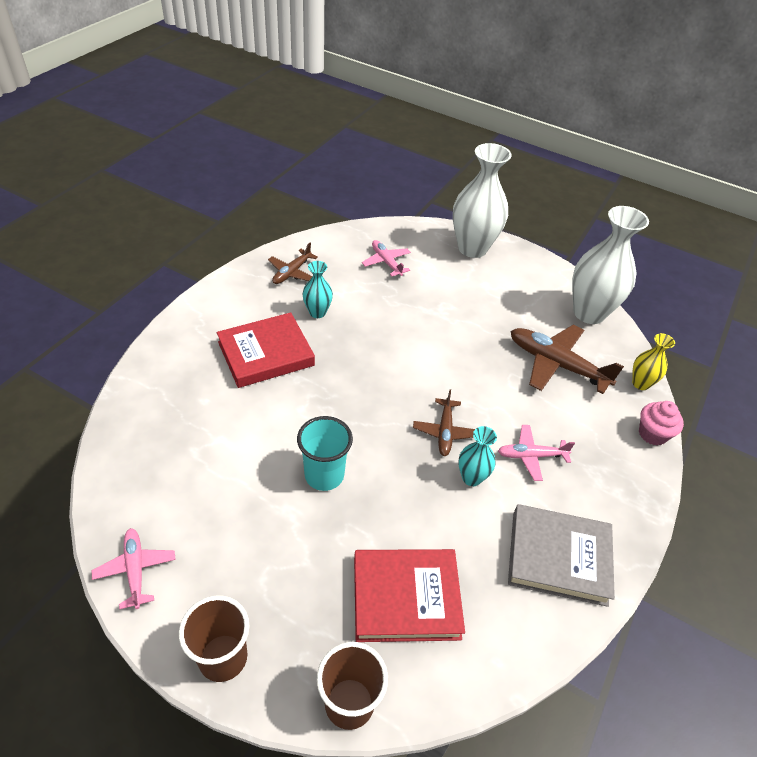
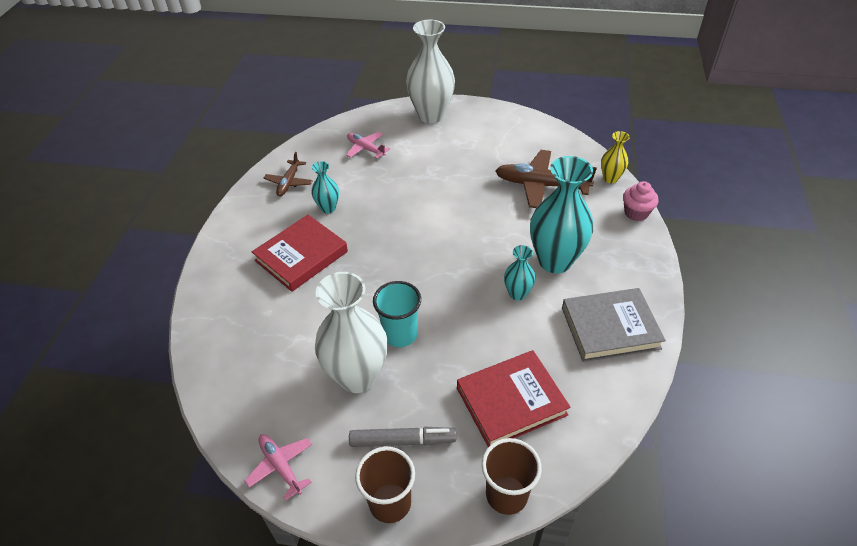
camera: 15 degrees left, 0 degrees up
(269, 593) = (402, 440): none -> grey marker
(445, 431) = (480, 266): brown plane -> none
(531, 456) = (555, 261): pink plane -> turquoise vase
(589, 313) = (547, 137): white vase -> white vase (357, 376)

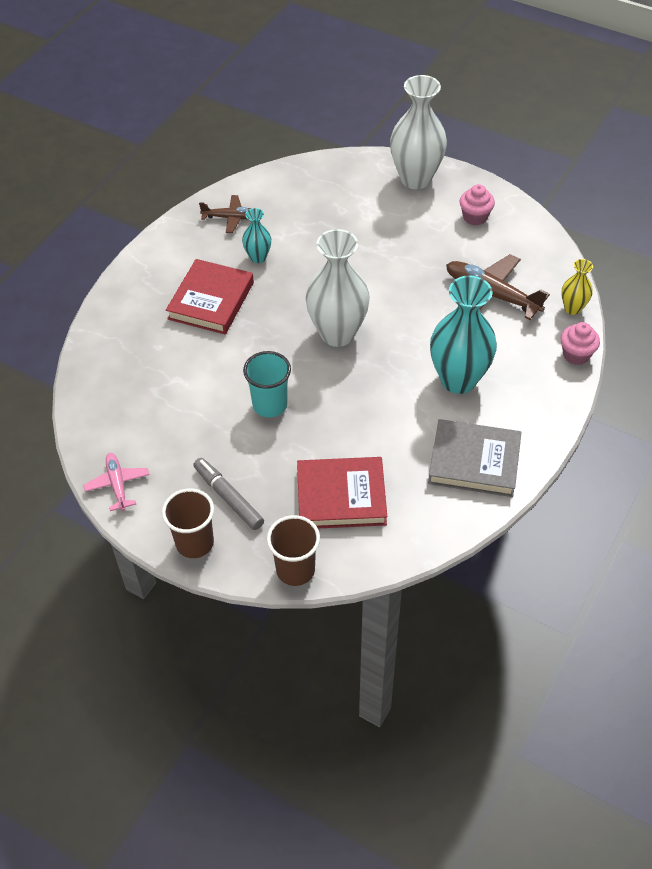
camera: 20 degrees right, 5 degrees up
(289, 182) = (231, 218): brown plane -> brown plane turned 120 degrees counterclockwise
(301, 256) = (211, 301): red book -> red book turned 45 degrees counterclockwise
(357, 376) = (214, 431): white vase -> white vase (337, 333)
(366, 149) = (326, 200): pink plane -> none
(402, 440) = (228, 497): grey marker -> grey marker turned 150 degrees counterclockwise
(494, 131) = (475, 217): none -> pink cupcake
(517, 294) = (402, 401): turquoise vase -> none

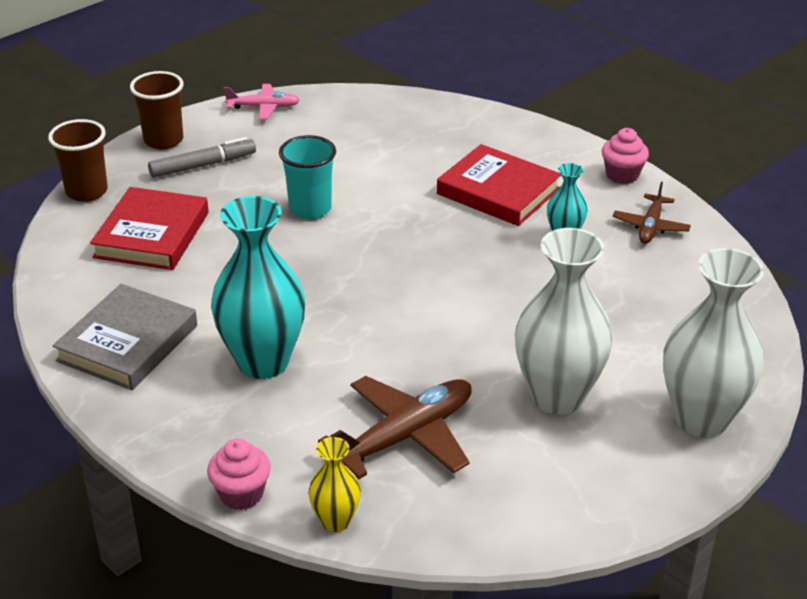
camera: 105 degrees right, 15 degrees down
(337, 333) = (397, 276): white vase -> white vase (557, 396)
(475, 217) = (588, 464): pink cupcake -> pink cupcake (622, 175)

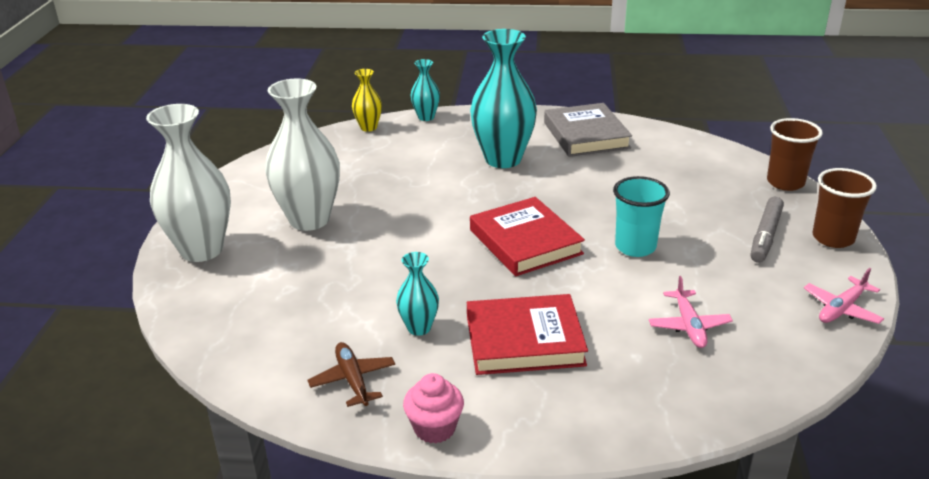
camera: 140 degrees right, 5 degrees down
(152, 235) = (691, 181): red book -> red book (525, 242)
(241, 494) = (426, 117): pink cupcake -> turquoise vase
(375, 146) = (689, 325): none -> pink plane
(405, 436) = (377, 166): brown plane -> none

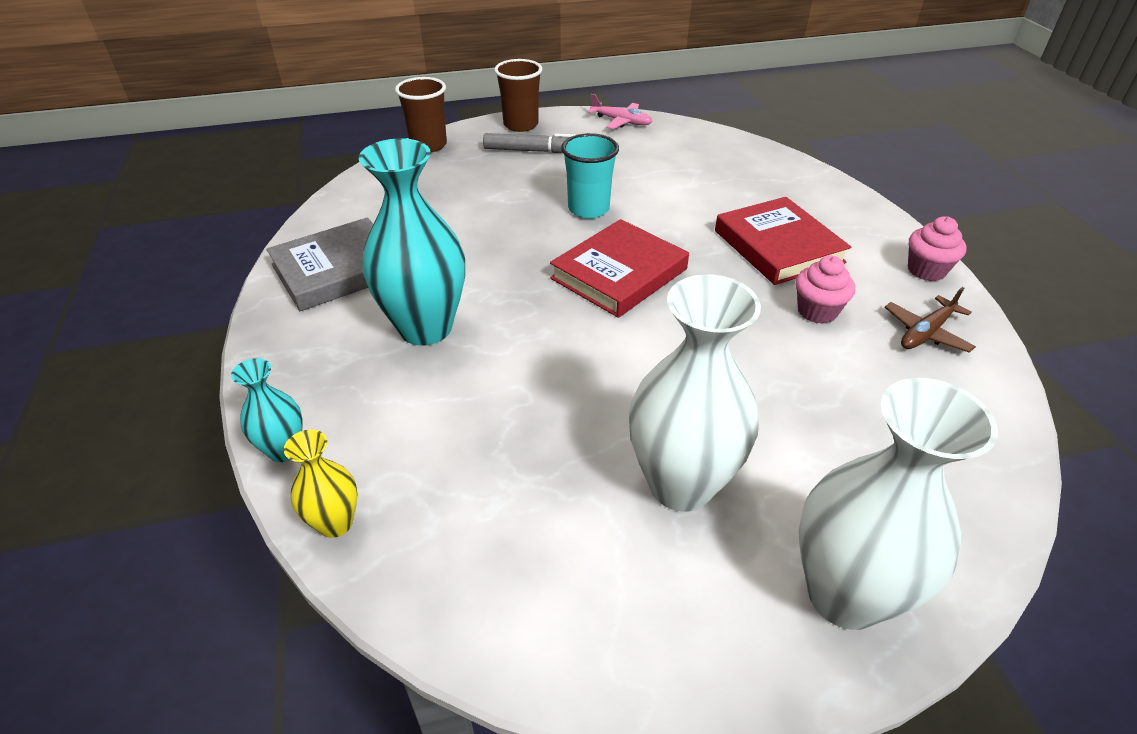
camera: 110 degrees left, 10 degrees up
(419, 328) = (817, 311): turquoise vase -> pink cupcake
(689, 325) = (690, 175): pink plane -> none

